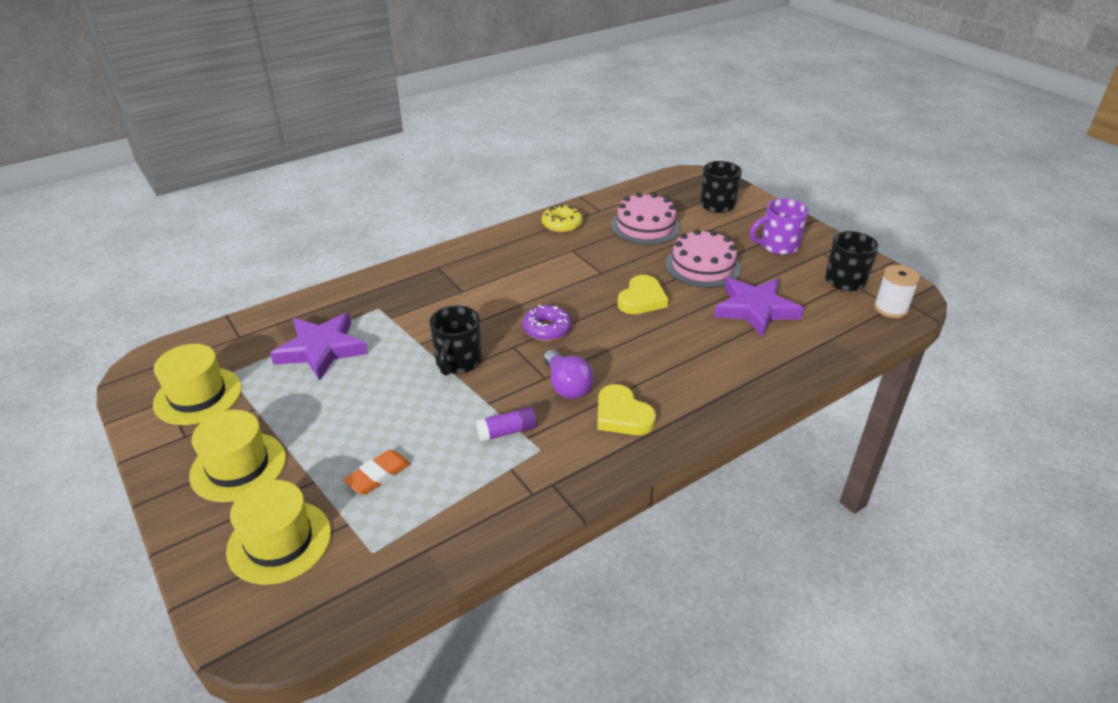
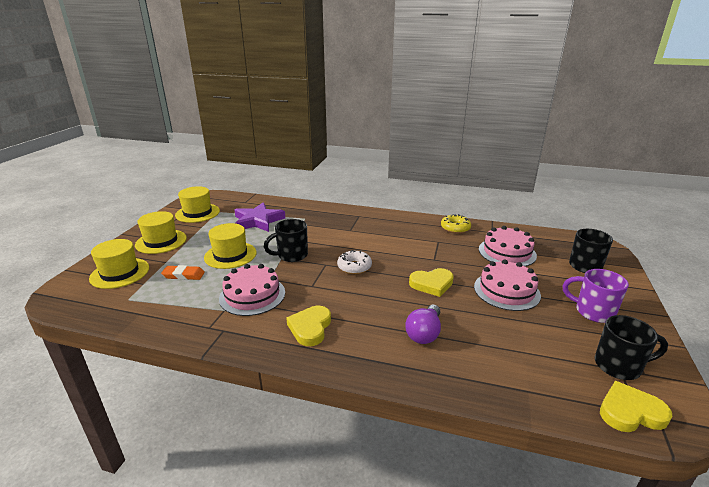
camera: 50 degrees right, 10 degrees down
(383, 412) = (230, 255): none -> yellow hat
(507, 432) = (252, 295): purple glue stick -> pink cake
(547, 329) = (354, 267): purple donut -> white donut
(567, 386) = (313, 296): purple light bulb -> purple light bulb (424, 333)
(755, 309) = (498, 334): purple star -> none
(890, 309) = (630, 412): white spool -> yellow heart

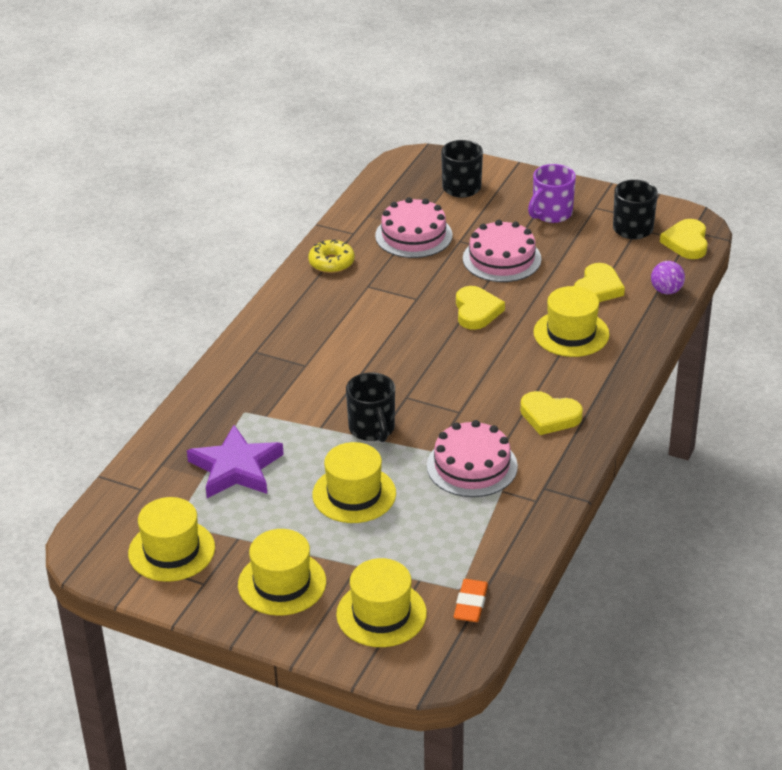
camera: 80 degrees left, 10 degrees up
(183, 275) = (404, 539): orange eraser -> orange eraser (471, 604)
(354, 267) = (420, 370): white donut -> none
(424, 333) = (571, 333): purple light bulb -> yellow hat
(500, 346) = (598, 288): none -> yellow heart
(526, 397) = (666, 291): none -> purple ball

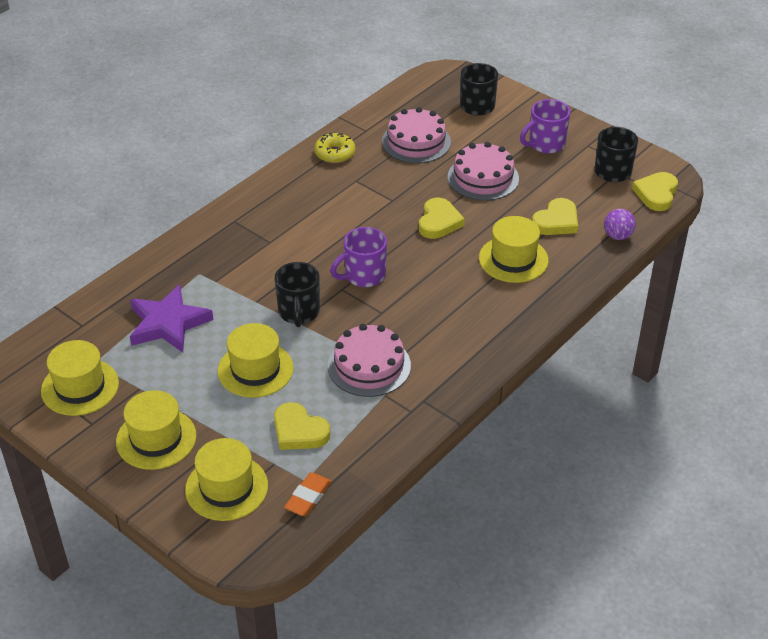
camera: 15 degrees right, 5 degrees up
(423, 379) = (363, 276): none -> purple mug
(549, 416) = (459, 333): yellow heart -> yellow heart (299, 431)

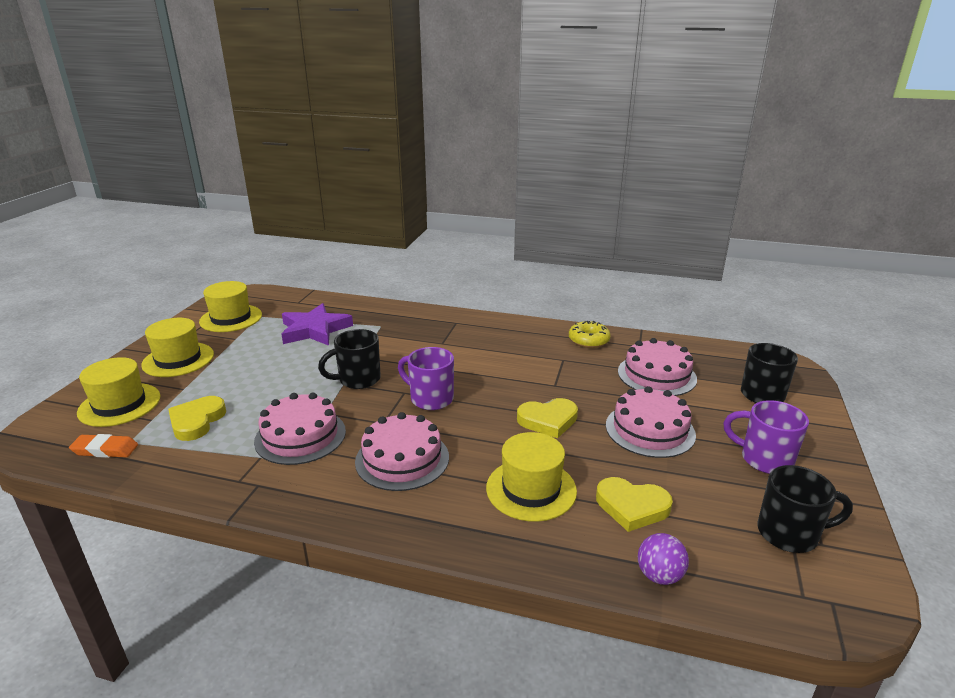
camera: 65 degrees right, 15 degrees down
(255, 369) = (273, 379): yellow hat -> none
(439, 313) = (402, 459): none -> pink cake
(656, 194) = (796, 596): yellow heart -> none

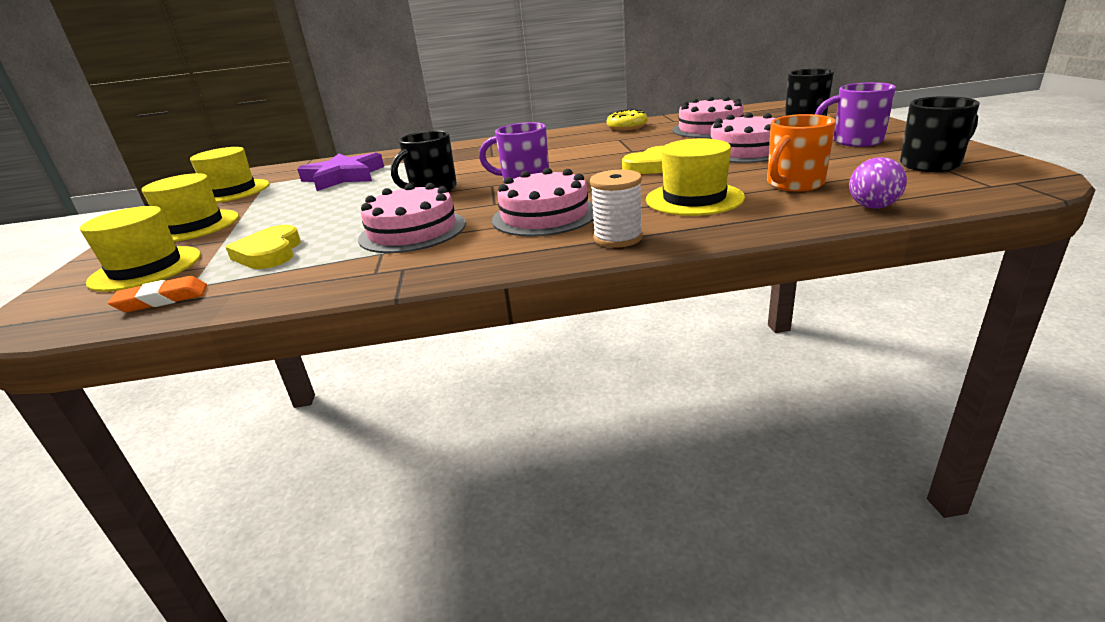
camera: 20 degrees left, 0 degrees up
(424, 519) = (618, 238): none -> white spool
(632, 507) = (794, 184): yellow heart -> orange mug

